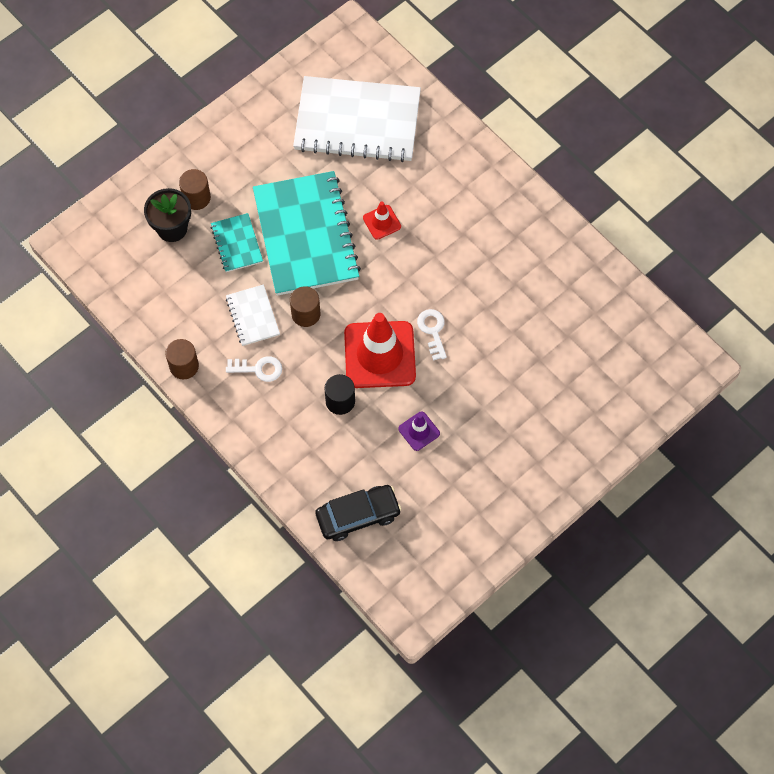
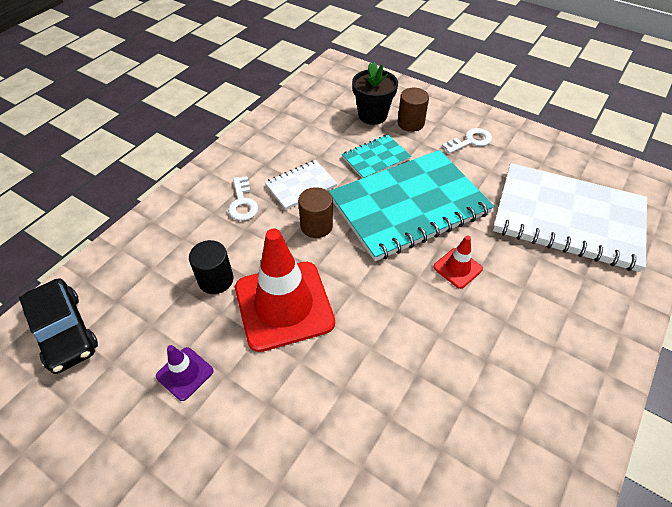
camera: 75 degrees right, 15 degrees down
(184, 366) = (234, 151): brown cylinder -> none
(357, 121) = (568, 218): white notebook -> white notebook turned 60 degrees counterclockwise
(432, 331) = (332, 356): white key -> white key (470, 141)

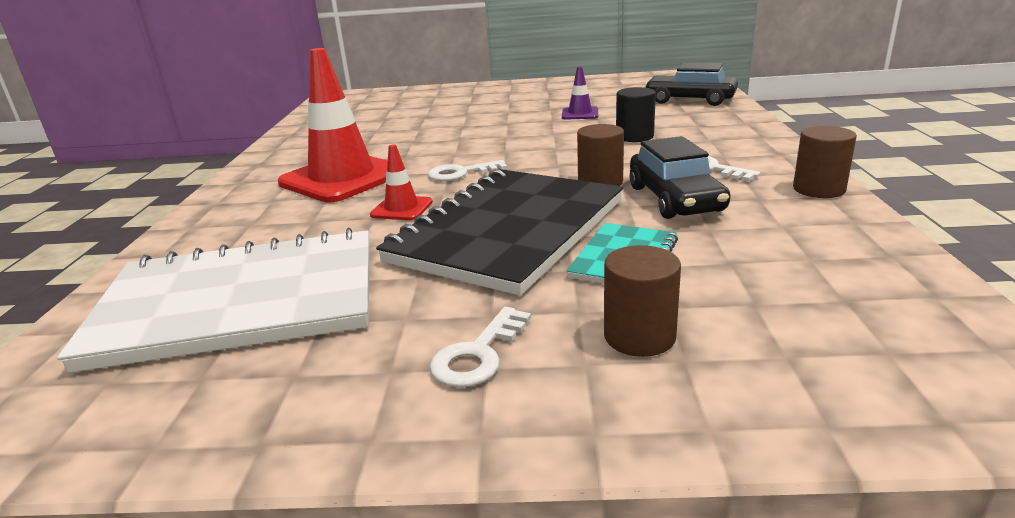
camera: 150 degrees right, 25 degrees down
(230, 155) = (819, 189): none -> brown cylinder
(284, 305) = (555, 145): red traffic cone -> red traffic cone (342, 178)
(301, 186) = (675, 199): white notebook -> black car
(372, 115) = (734, 318): black flower pot -> none
(390, 299) = (461, 173): none -> white key
(409, 206) = (509, 231): turquoise notebook -> black notebook

